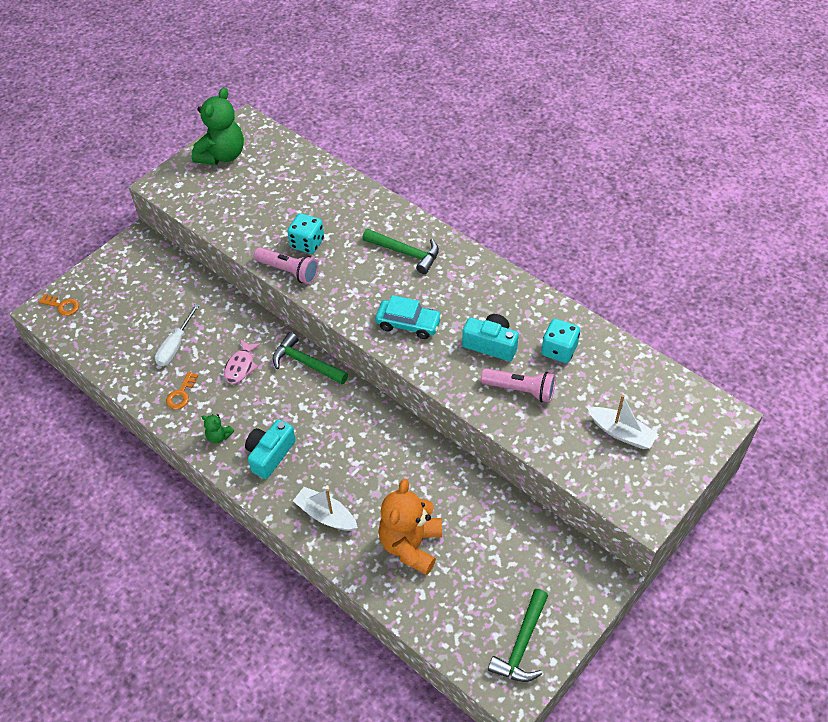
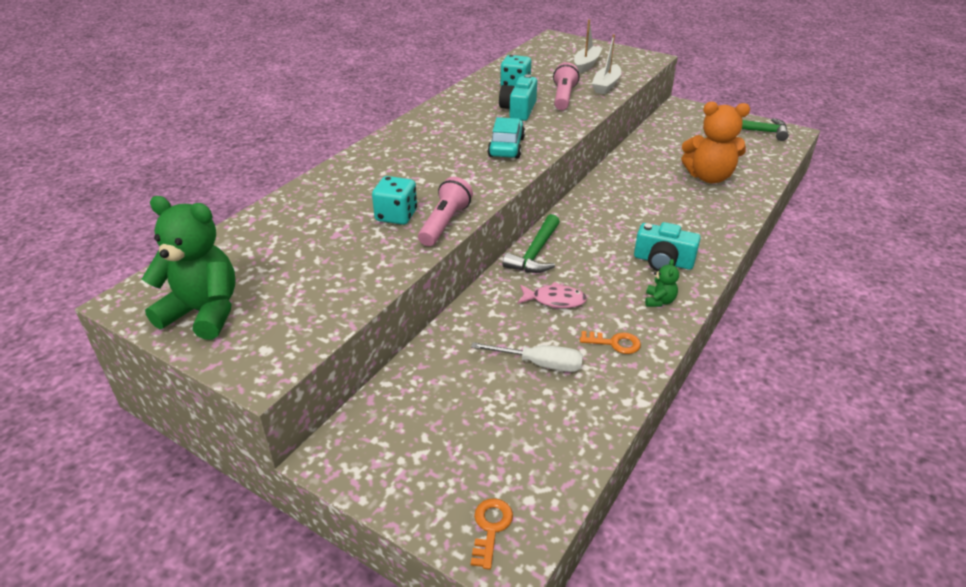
camera: 100 degrees left, 15 degrees down
(326, 515) = (709, 220): white boat -> white boat (606, 85)
(406, 253) = (408, 155): green hammer -> none

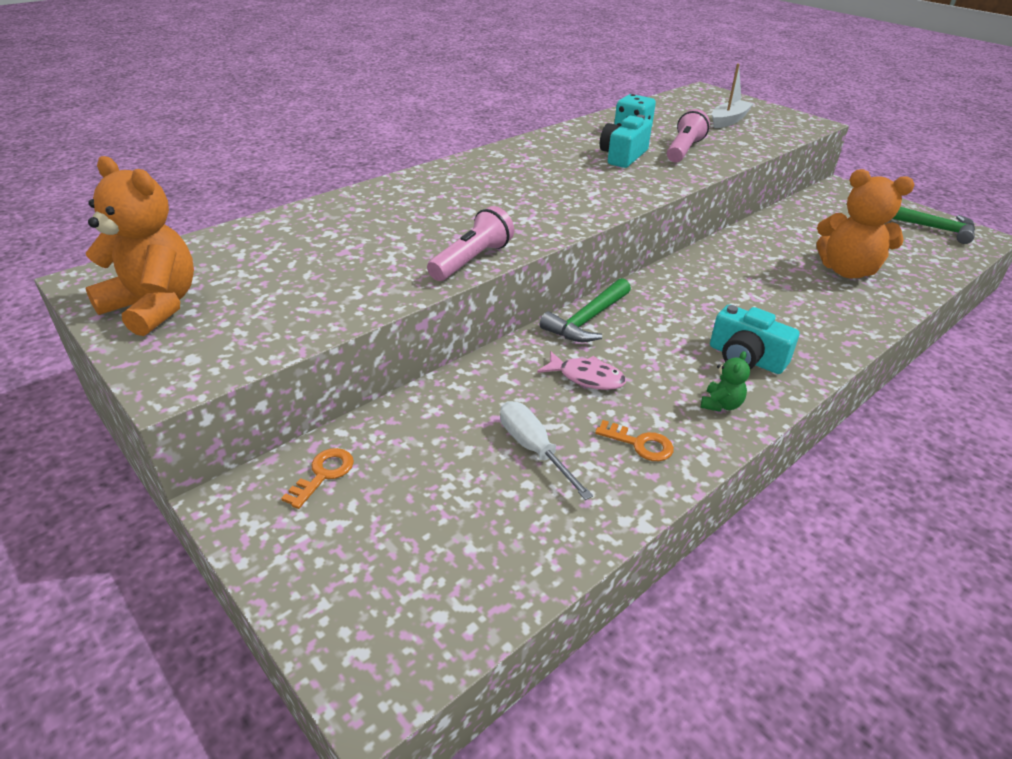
camera: 15 degrees right, 0 degrees up
(203, 312) = (154, 306): green teddy bear -> orange teddy bear
(396, 216) = (421, 243): turquoise dice -> none
(490, 528) = (374, 640): orange key -> orange key (323, 474)
(506, 147) = (588, 192): turquoise car -> none
(540, 364) = (533, 449): white screwdriver -> white screwdriver turned 150 degrees counterclockwise
(606, 85) = (742, 144): white boat -> none

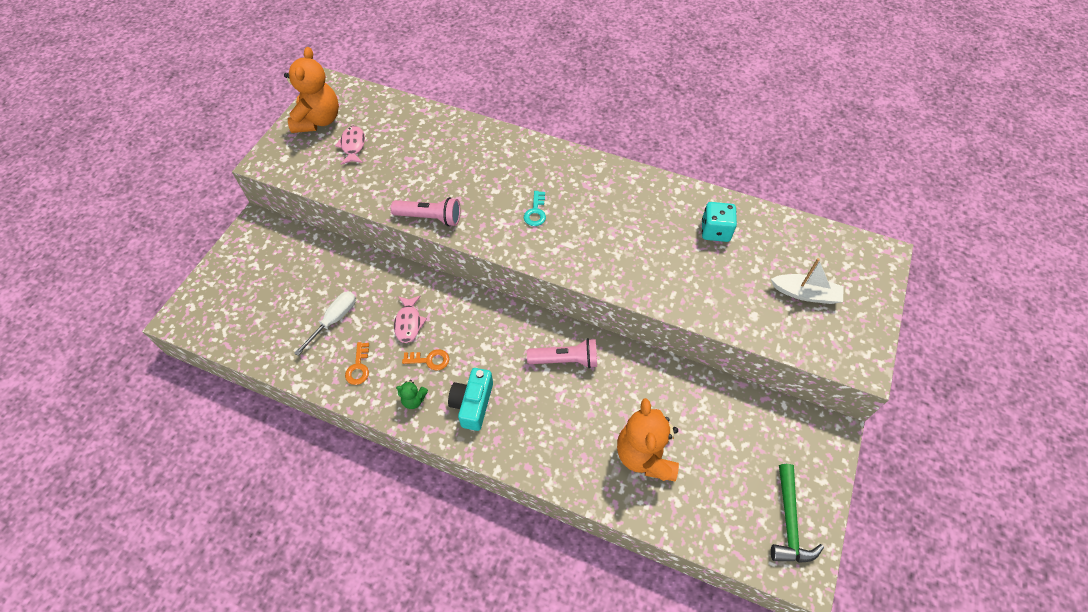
camera: 65 degrees right, 20 degrees up
(257, 288) = (353, 146): none -> pink fish
(323, 474) = (283, 245): orange key -> orange key (430, 360)
(529, 197) = (536, 212): none -> turquoise key
(587, 320) = (471, 303): green hammer -> none
(623, 156) = (652, 241): turquoise camera -> none
(683, 150) = (698, 277): pink flashlight -> pink flashlight (565, 360)

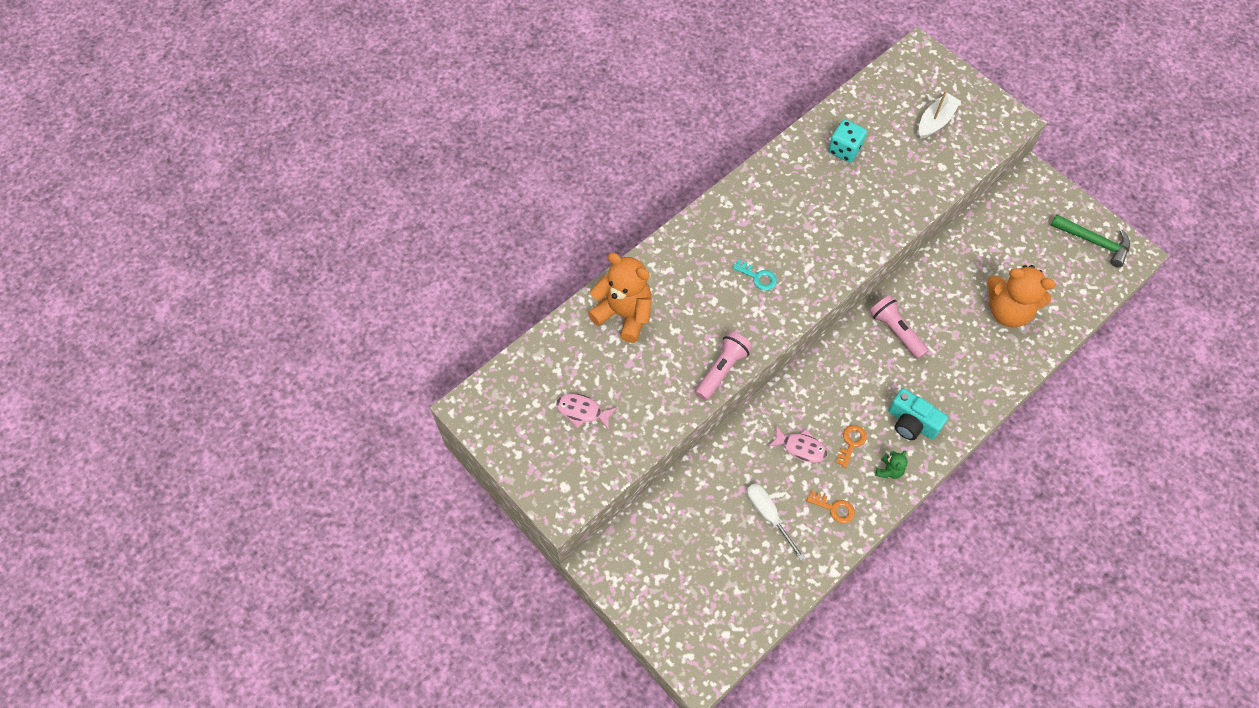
camera: 65 degrees left, 5 degrees up
(318, 120) = (522, 436): orange teddy bear -> orange teddy bear (624, 314)
(565, 360) = (895, 331): pink flashlight -> pink flashlight turned 60 degrees counterclockwise

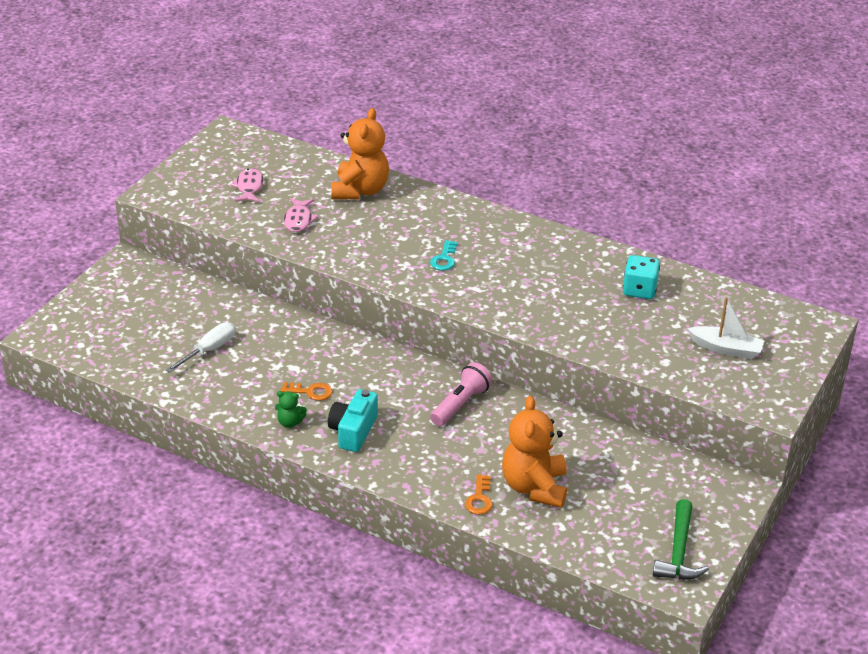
camera: 70 degrees right, 25 degrees down
(722, 370) = (328, 254): pink flashlight -> none
(801, 448) = (291, 359): pink fish -> pink fish (299, 220)
(834, 508) = (232, 391): orange key -> orange key (479, 499)

